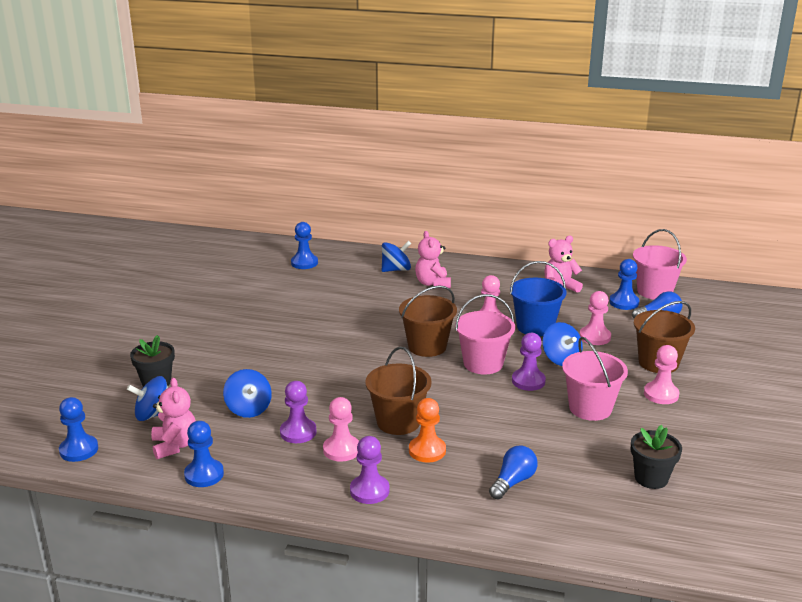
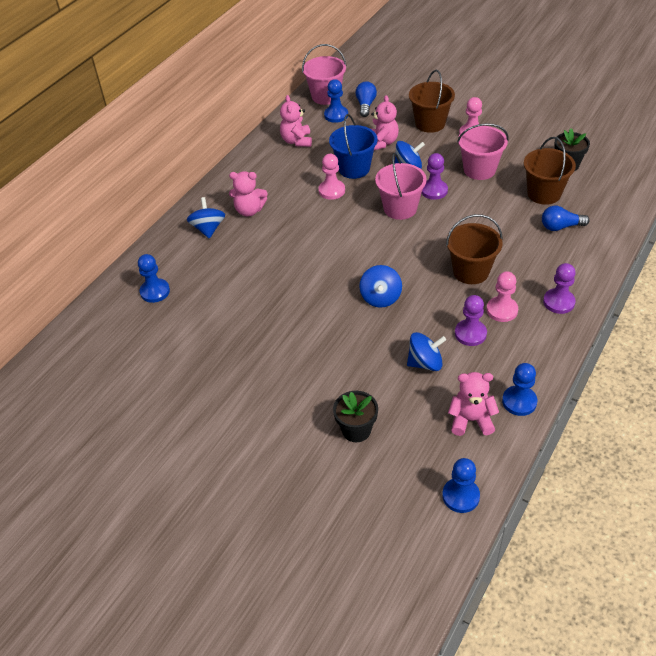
camera: 70 degrees left, 20 degrees up
(153, 414) = (414, 435): blue spinning top -> blue spinning top (380, 297)
(427, 346) = (361, 234): brown bucket -> brown bucket (544, 193)
(427, 450) = (514, 262): orange pawn -> none
(513, 482) = (560, 227): blue light bulb -> blue light bulb turned 60 degrees counterclockwise
(595, 337) = (382, 143): pink pawn -> pink teddy bear

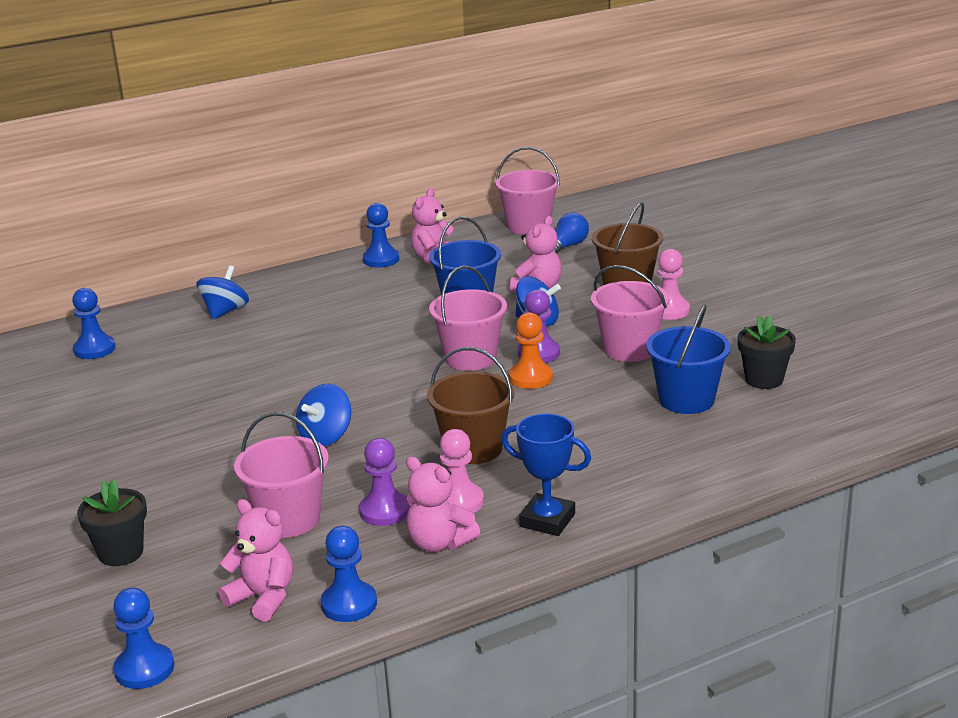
camera: 30 degrees right, 20 degrees down
(249, 210) = (292, 308): pink teddy bear -> pink teddy bear (439, 543)
(331, 191) = (411, 317): pink pawn -> none
(336, 115) = (516, 247): blue pawn -> blue pawn (381, 259)
(425, 363) = (289, 519): blue spinning top -> pink bucket
(448, 210) = (530, 378): none -> orange pawn
(544, 193) = (686, 400): brown bucket -> blue bucket
(558, 302) = (547, 520): purple pawn -> blue trophy
(560, 227) = (661, 442): blue light bulb -> none

